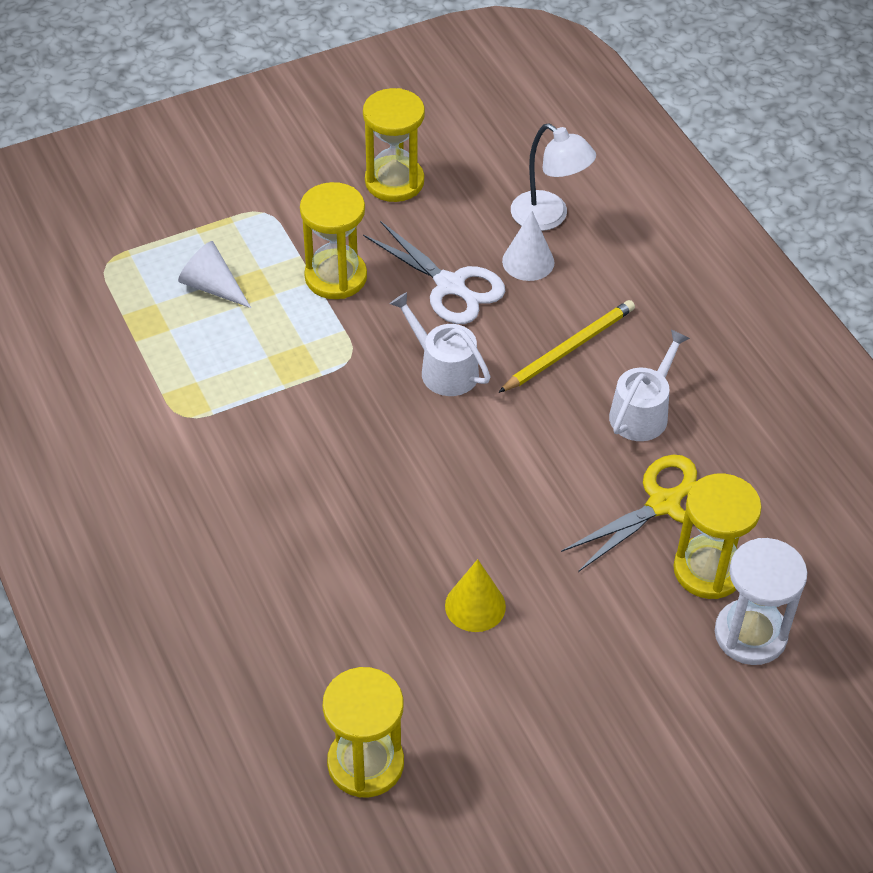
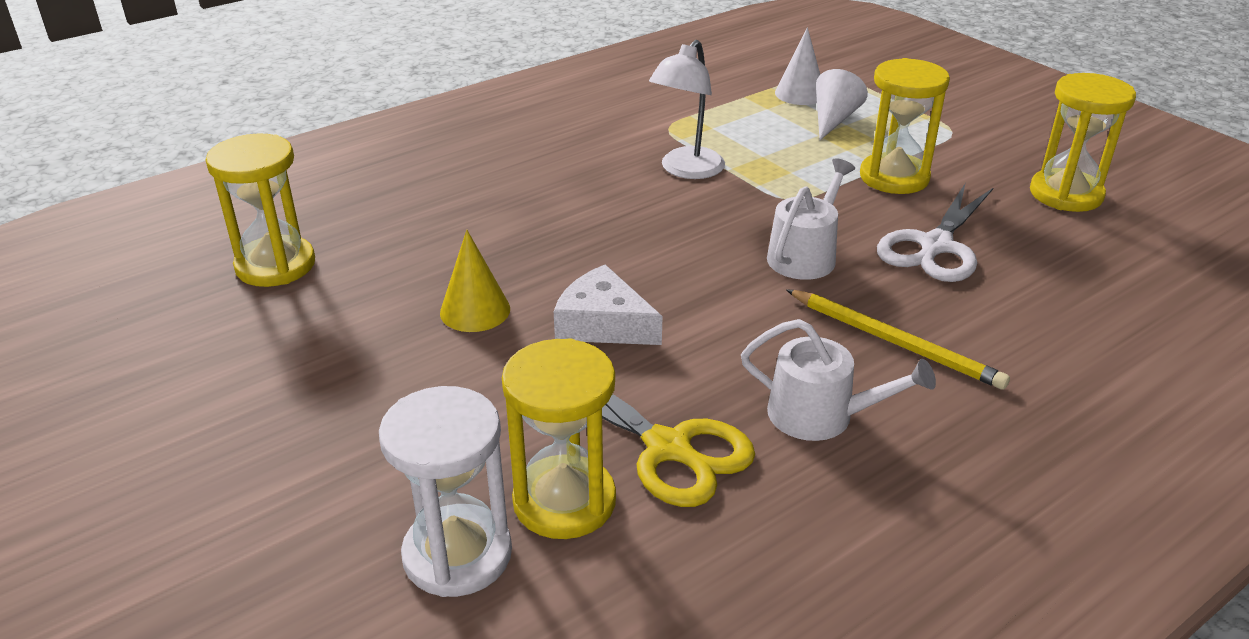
camera: 80 degrees right, 15 degrees down
(511, 519) = (603, 323): none -> white cheese
(528, 261) = (1020, 296): white cone -> white cone (800, 94)
(549, 217) = (1112, 305): white lamp -> white lamp (686, 170)

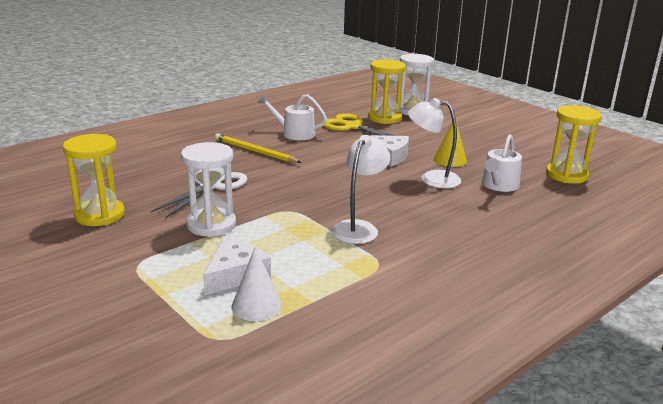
camera: 175 degrees right, 10 degrees down
(539, 259) = (432, 179): none -> white lamp
(805, 255) = (287, 181): white watering can -> white watering can (498, 185)
(833, 119) = (235, 275): white cone -> white cheese
(894, 177) = (211, 225): yellow hourglass -> white hourglass

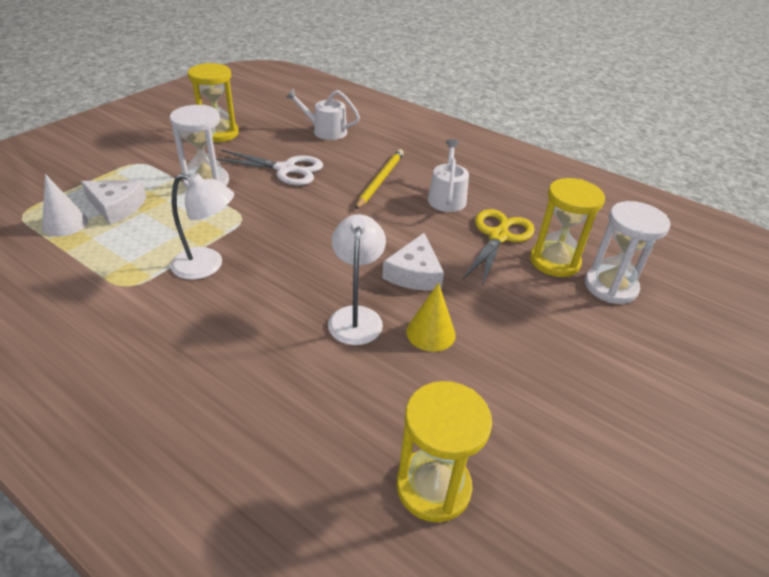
camera: 75 degrees right, 15 degrees up
(498, 185) = (357, 388): white watering can -> white watering can (325, 131)

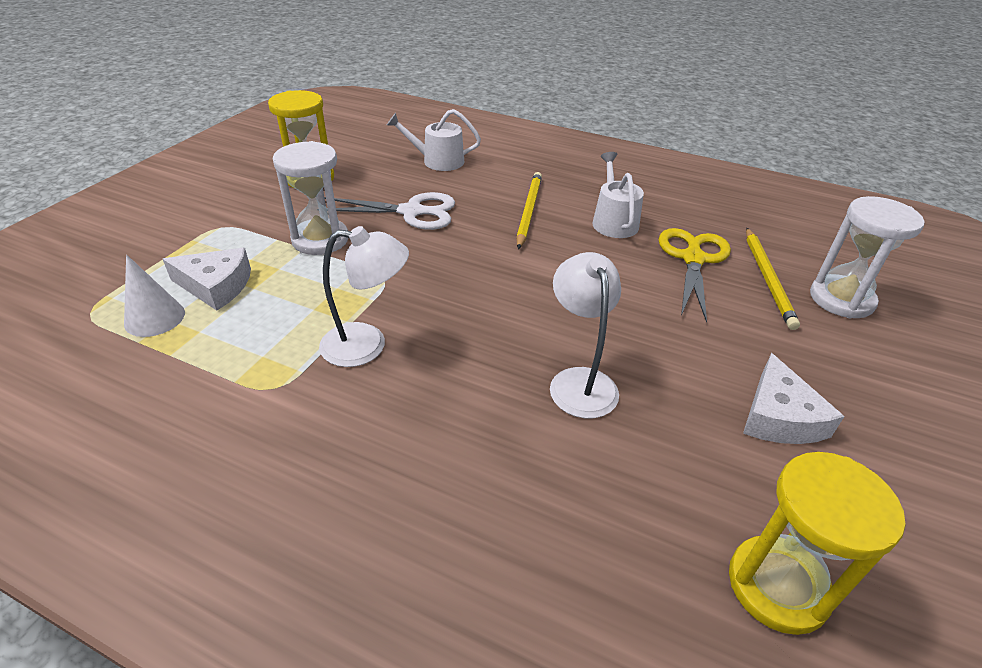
camera: 10 degrees left, 0 degrees up
(414, 273) = (622, 317): white cheese -> white cheese (779, 416)
(430, 333) = (676, 387): yellow cone -> none
(554, 261) = (767, 279): yellow hourglass -> yellow pencil

